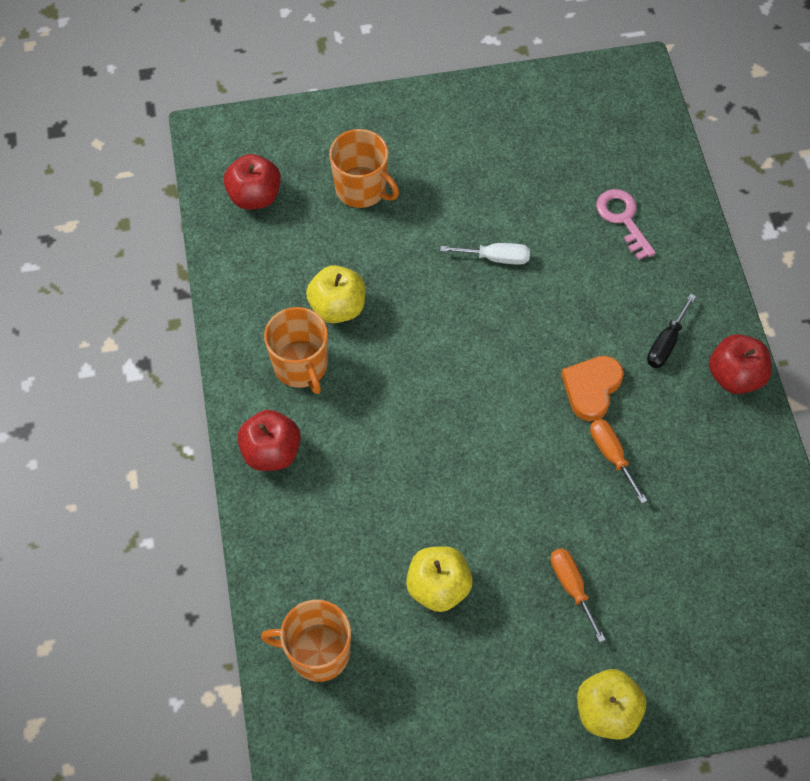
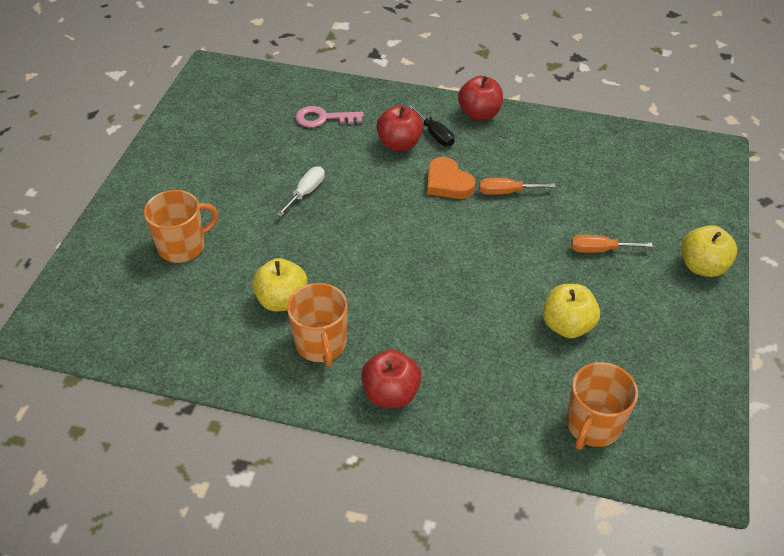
camera: 65 degrees left, 15 degrees down
(255, 196) = (131, 318): red apple -> red apple (399, 144)
(301, 366) = (321, 344): orange mug -> orange mug turned 75 degrees clockwise

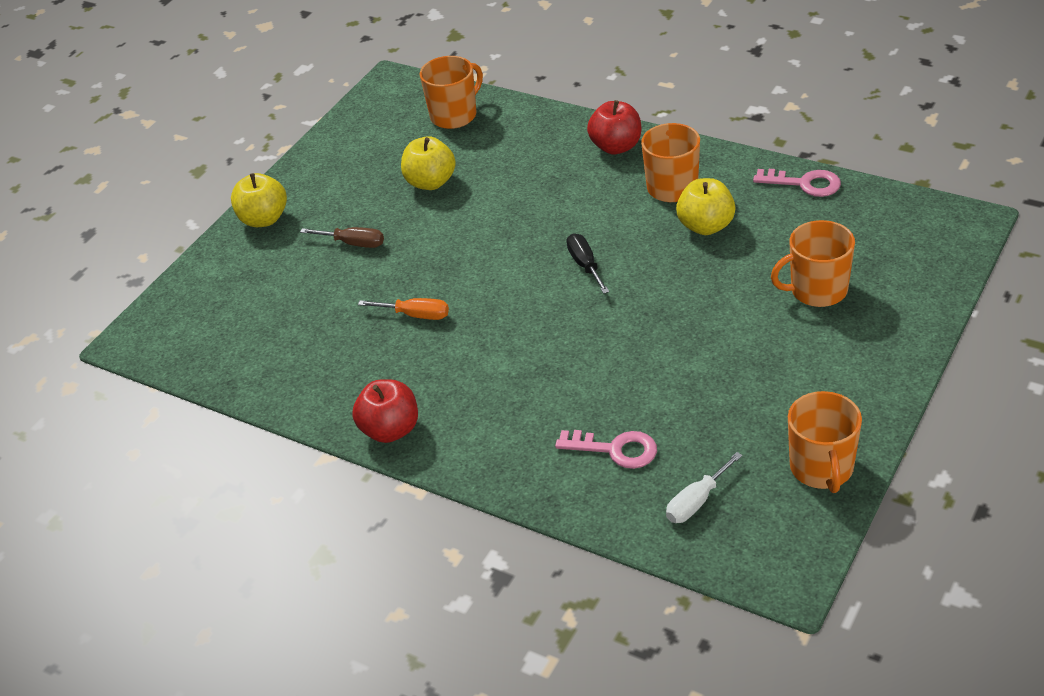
camera: 160 degrees left, 5 degrees down
(187, 122) = (822, 468): none -> orange mug
(188, 361) = (804, 184): none -> pink key
(306, 192) = (660, 340): white screwdriver -> white screwdriver (696, 501)
(399, 144) = (520, 394): red apple -> none
(435, 135) = (466, 403): black screwdriver -> black screwdriver (585, 265)
(448, 183) = (479, 334): orange heart -> none
(599, 250) = (353, 243): orange screwdriver -> brown screwdriver

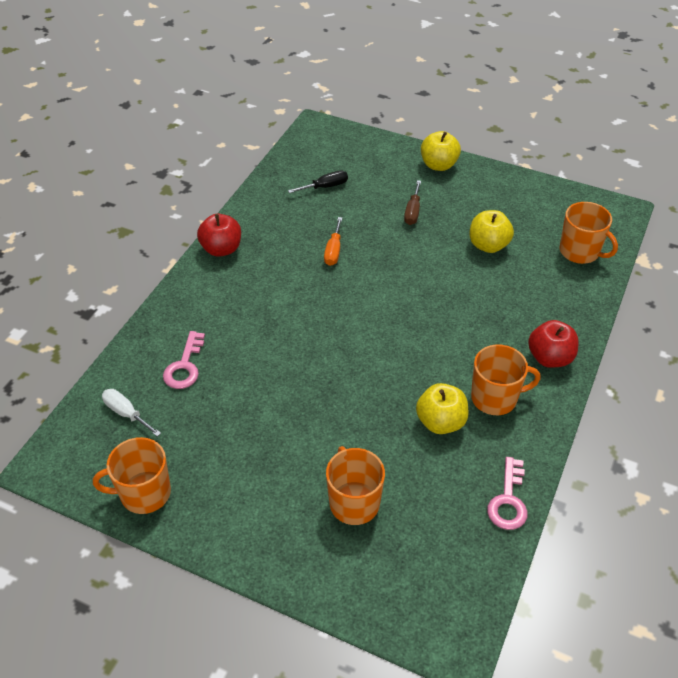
camera: 80 degrees right, 5 degrees up
(585, 265) = (388, 342): black screwdriver -> black screwdriver (325, 187)

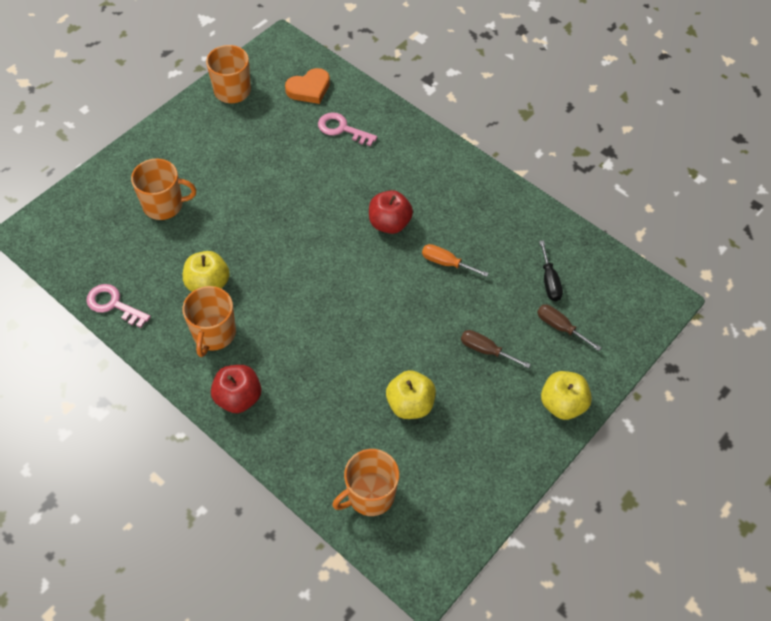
camera: 105 degrees right, 10 degrees up
(126, 413) = (309, 89): white screwdriver -> orange heart
(221, 249) = (476, 177): red apple -> red apple (389, 223)
(369, 175) = (560, 327): none -> brown screwdriver

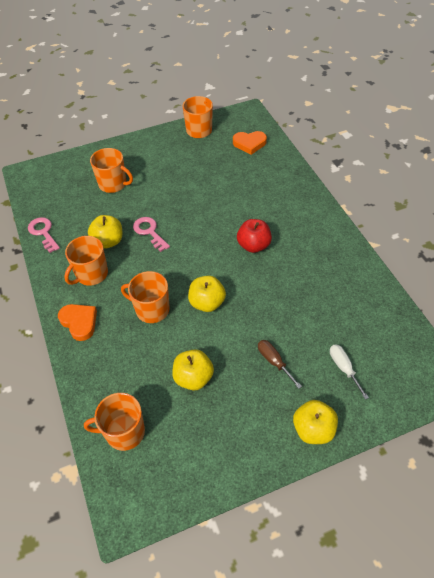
camera: 30 degrees right, 5 degrees down
(238, 398) = (79, 322): red apple -> orange heart
(315, 347) = (151, 309): none -> orange mug
(342, 129) = (257, 174): pink key -> pink key (149, 232)
(375, 314) = (207, 303): none -> yellow apple
(446, 263) = (279, 287): orange screwdriver -> none
(549, 281) = (353, 330): black screwdriver -> none
(560, 327) = (343, 368): brown screwdriver -> white screwdriver

